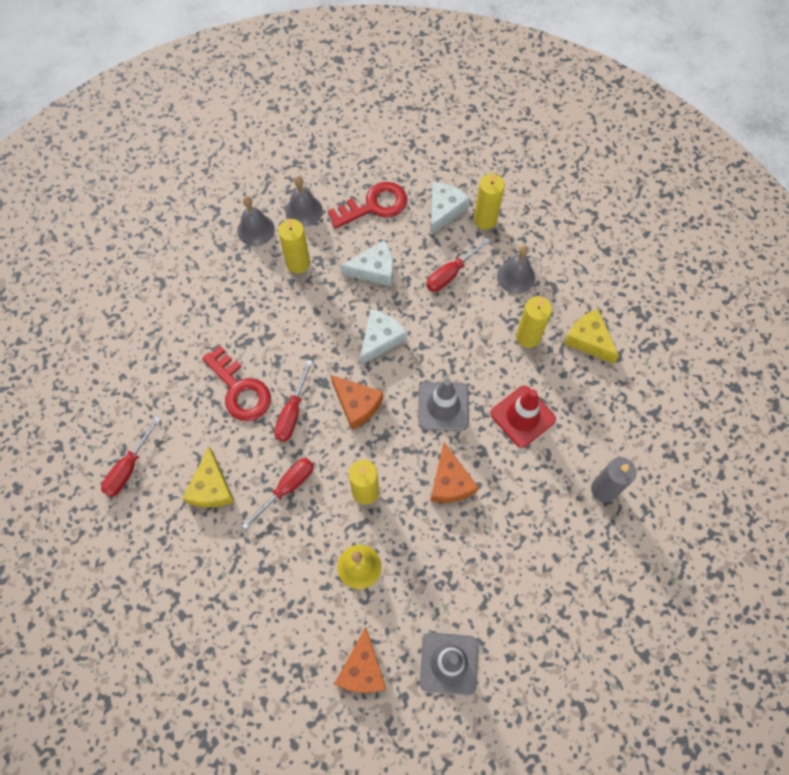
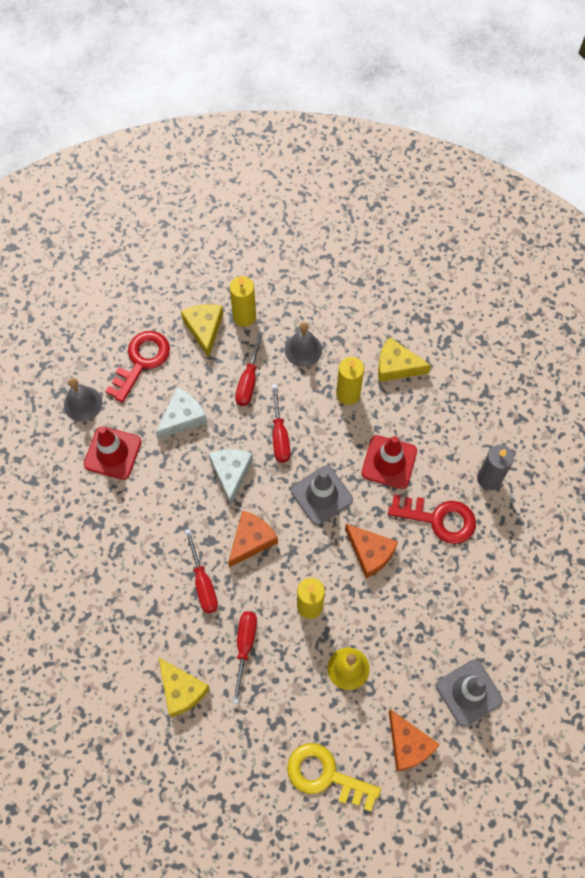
camera: 35 degrees left, 0 degrees up
(129, 468) = (98, 723): red screwdriver -> red screwdriver (280, 435)
(240, 390) = (144, 593): red key -> red key (439, 519)
(255, 229) = (52, 447): grey bell -> none
(274, 643) = (325, 775): none -> yellow key
(298, 263) = (112, 453): yellow candle -> red traffic cone
(357, 404) = (251, 540): orange cheese -> orange cheese turned 60 degrees counterclockwise
(444, 210) = (204, 329): white cheese -> yellow cheese

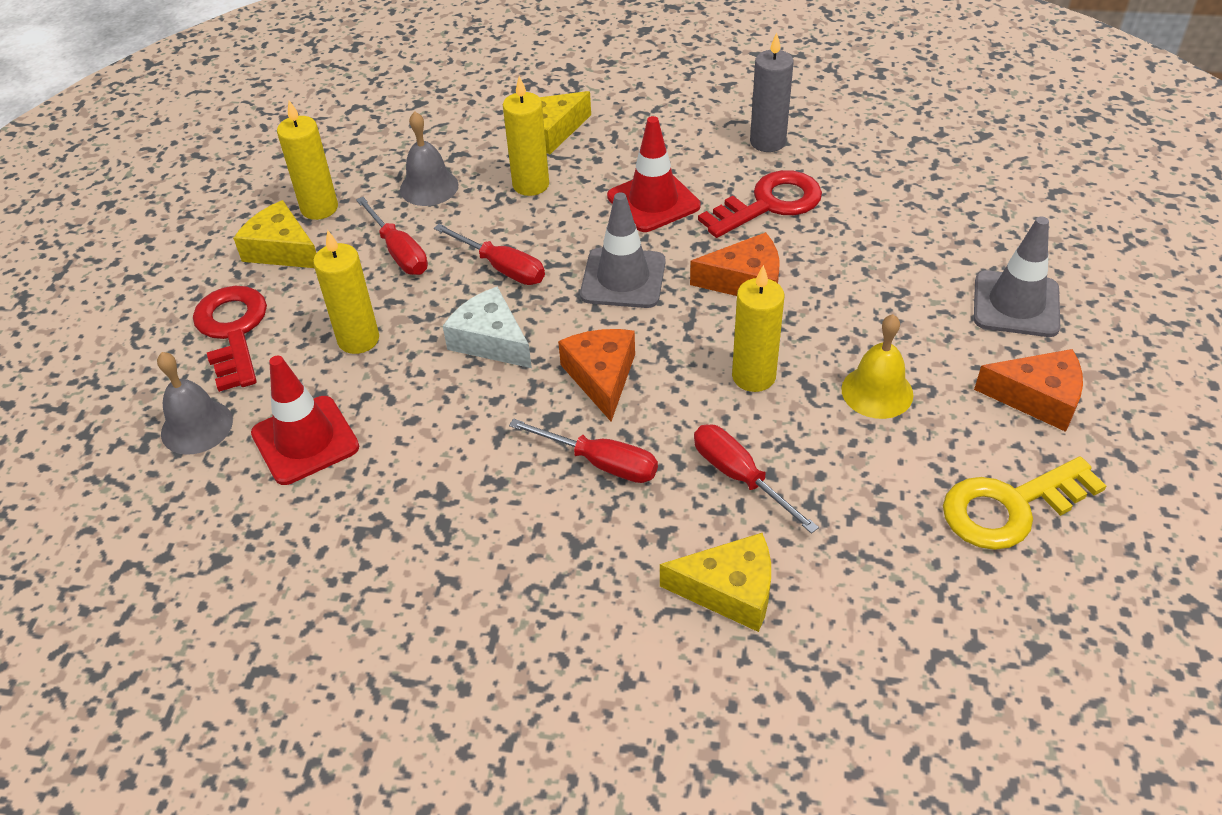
camera: 45 degrees left, 20 degrees down
(182, 417) = (358, 339): white cheese -> yellow candle

